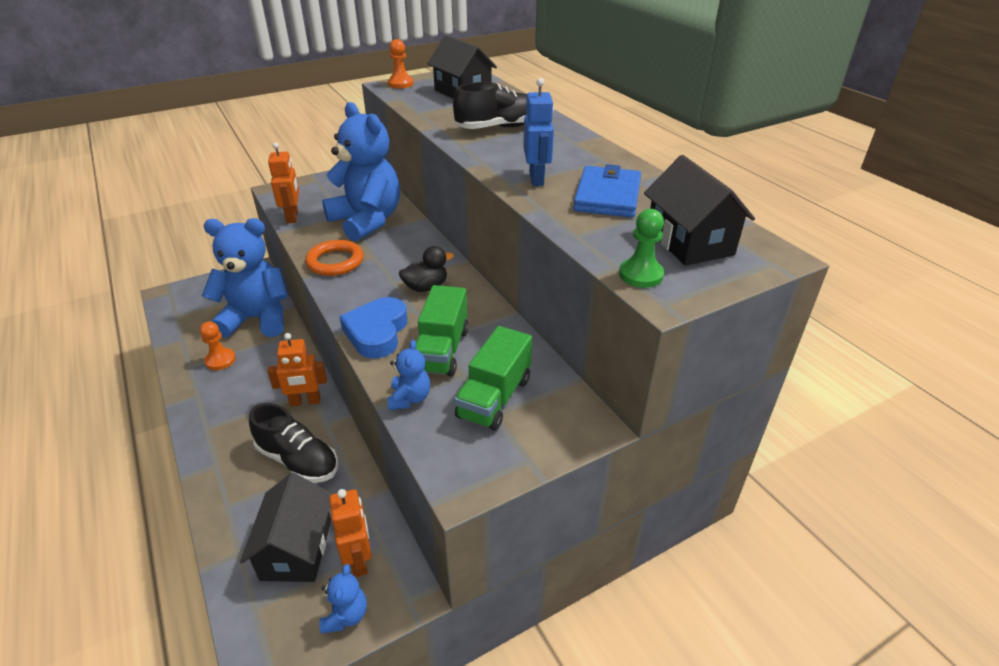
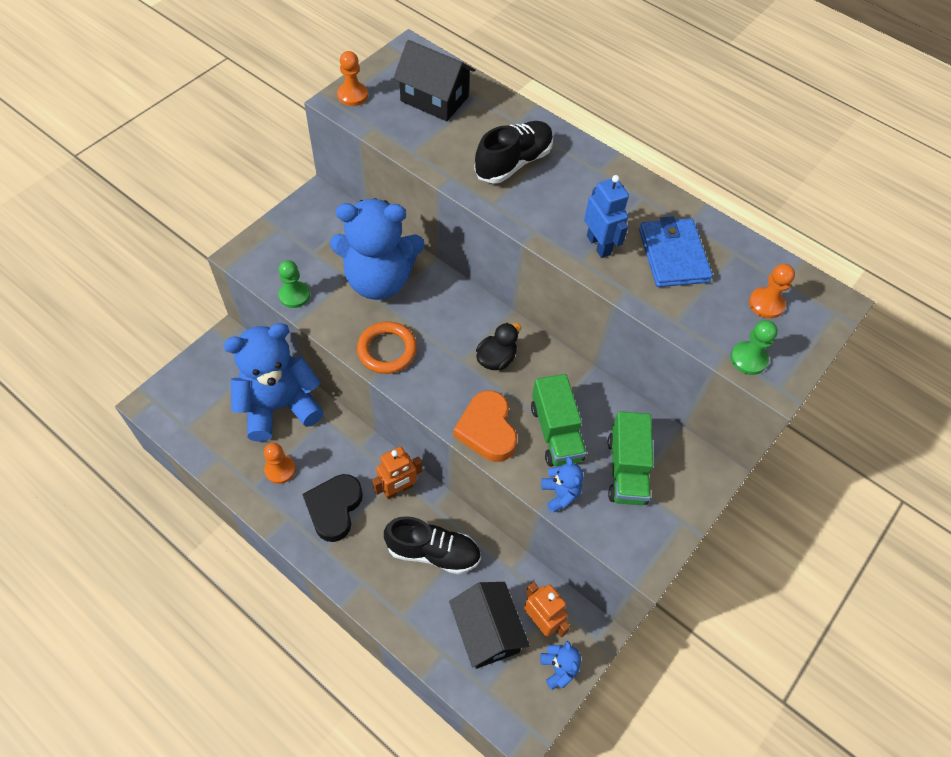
camera: 25 degrees left, 20 degrees up
(240, 400) = (334, 508): none -> black heart
(292, 217) = (294, 295): orange robot -> green pawn
(367, 221) = (379, 280): blue teddy bear -> blue teddy bear turned 150 degrees clockwise
(377, 332) = (487, 430): blue heart -> orange heart
(689, 242) = (766, 304): black house -> orange pawn

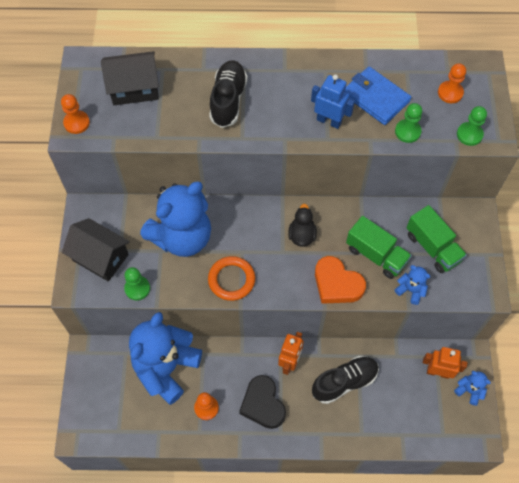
camera: 35 degrees left, 5 degrees up
(487, 632) = (415, 402): black house -> black house (100, 257)
(677, 310) = (407, 131): none -> green pawn

